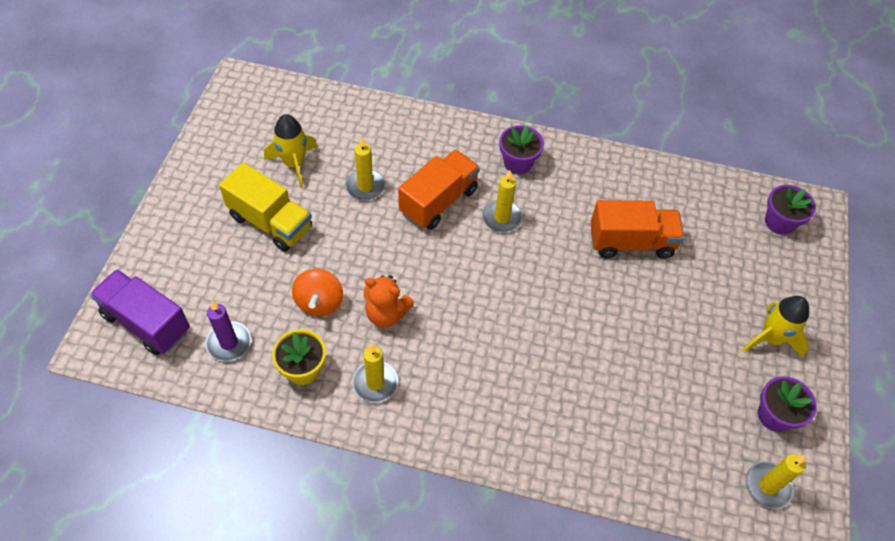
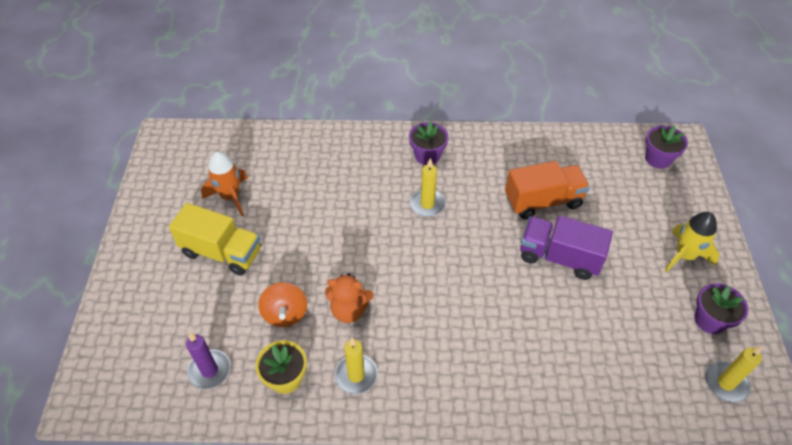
camera: 10 degrees left, 5 degrees down
(146, 323) = (125, 370): purple truck -> purple truck (559, 257)
(294, 164) = (230, 197): yellow rocket -> orange rocket
(365, 186) = (300, 203): yellow candle -> none
(438, 201) = (368, 202): orange truck -> none

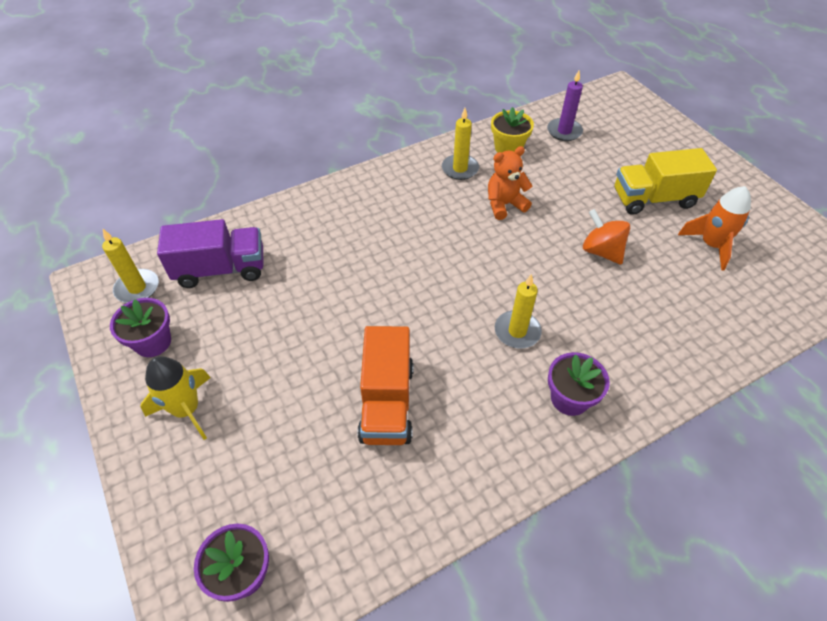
camera: 150 degrees right, 0 degrees up
(285, 314) = (551, 181): orange spinning top -> orange spinning top (601, 251)
(543, 201) = (387, 402): orange truck -> orange truck turned 45 degrees counterclockwise
(559, 257) = (337, 338): purple truck -> purple truck (221, 269)

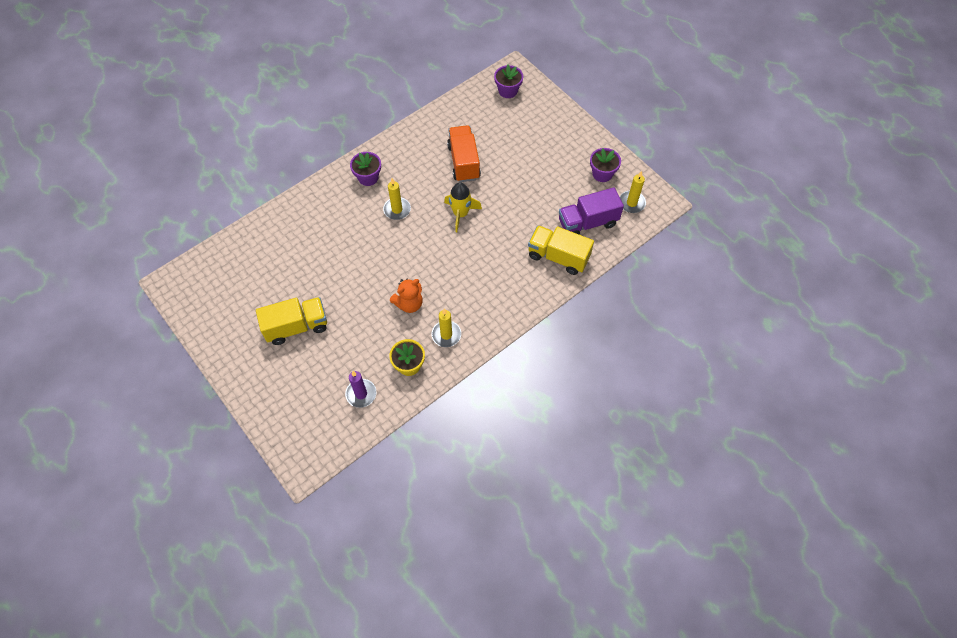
camera: 170 degrees right, 10 degrees up
(187, 409) = (564, 144): yellow rocket -> yellow rocket (460, 214)
(286, 231) = (558, 257): none -> yellow truck
(601, 251) = (341, 273): orange spinning top -> none
(711, 245) = (264, 290): orange rocket -> none

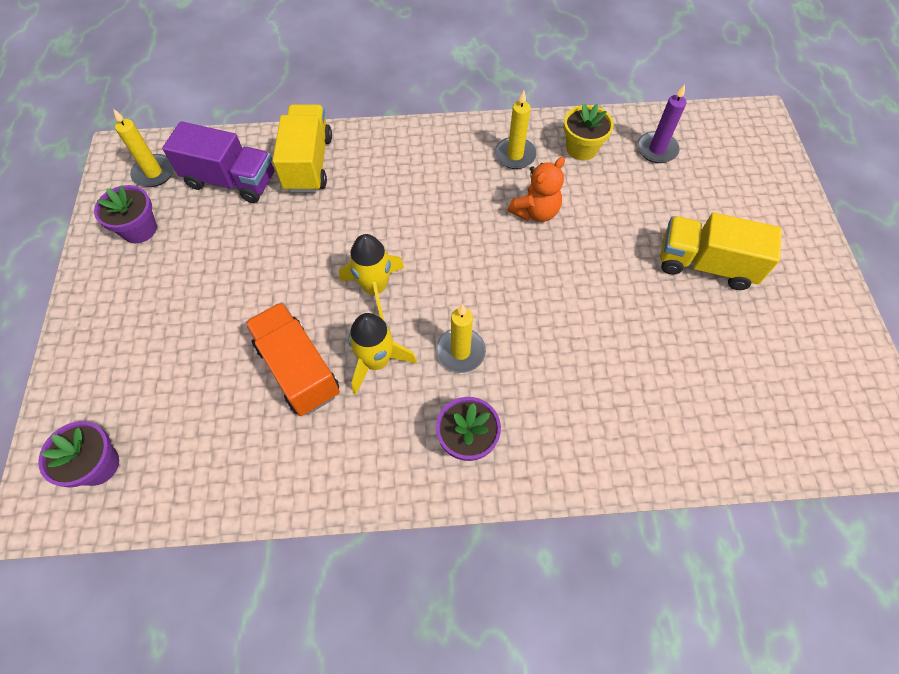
camera: 145 degrees left, 0 degrees up
(409, 304) = (535, 212): orange teddy bear -> orange teddy bear turned 135 degrees clockwise
(432, 184) = (377, 361): none -> yellow rocket
(463, 162) = (298, 369): orange truck -> orange truck turned 120 degrees clockwise
(558, 257) = (308, 163): yellow truck -> yellow truck turned 150 degrees counterclockwise

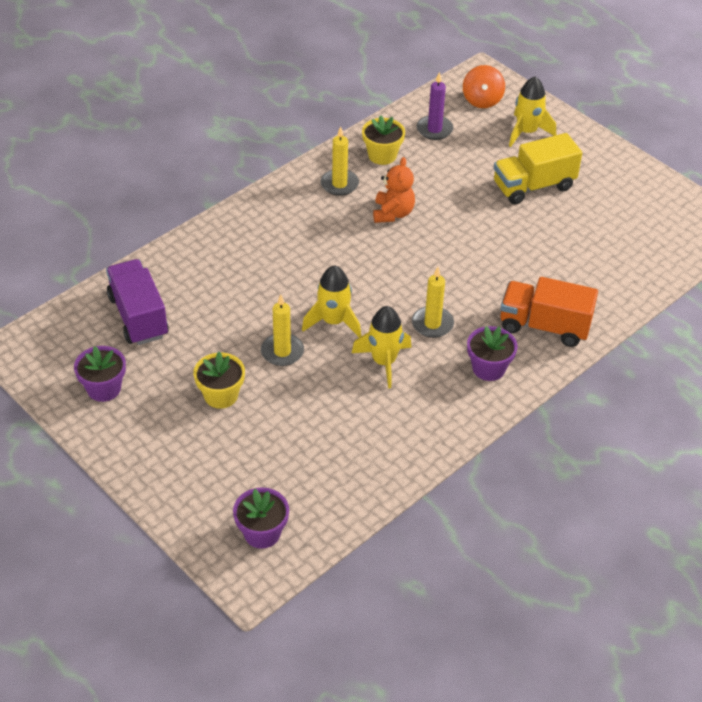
camera: 40 degrees left, 15 degrees down
(154, 173) = (64, 346): yellow candle -> yellow candle (282, 352)
(212, 298) = (221, 395): none -> yellow flower pot
(231, 181) = (138, 316): purple truck -> purple truck turned 90 degrees counterclockwise
(298, 369) = (335, 398): orange truck -> orange truck (544, 326)
(308, 163) = (187, 272): yellow truck -> none
(733, 145) = (482, 100): none -> orange spinning top
(751, 202) = (526, 132): none -> yellow rocket

